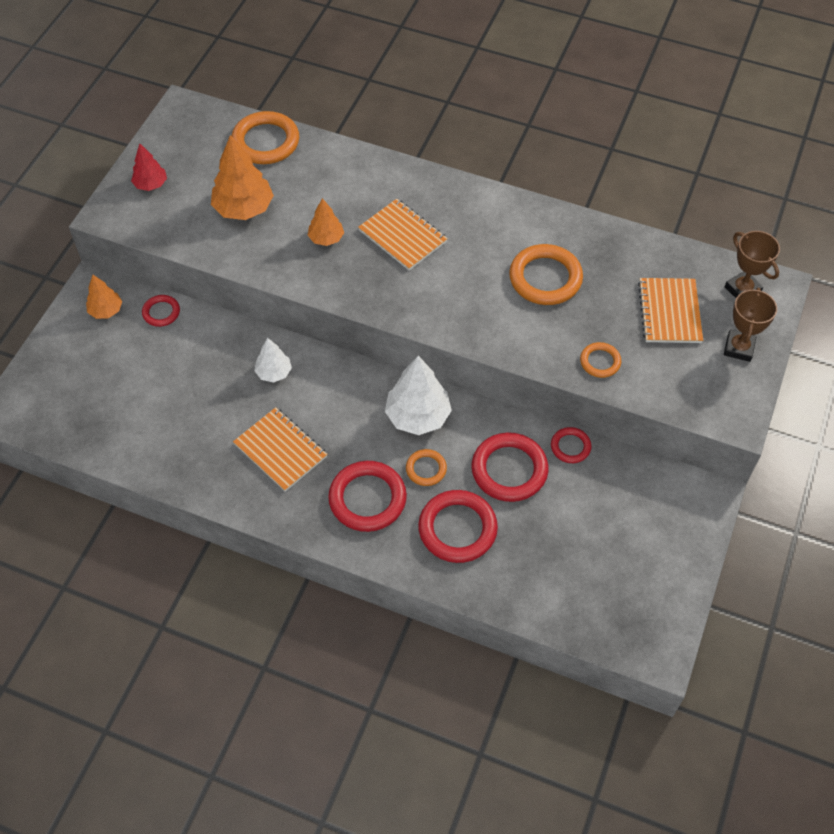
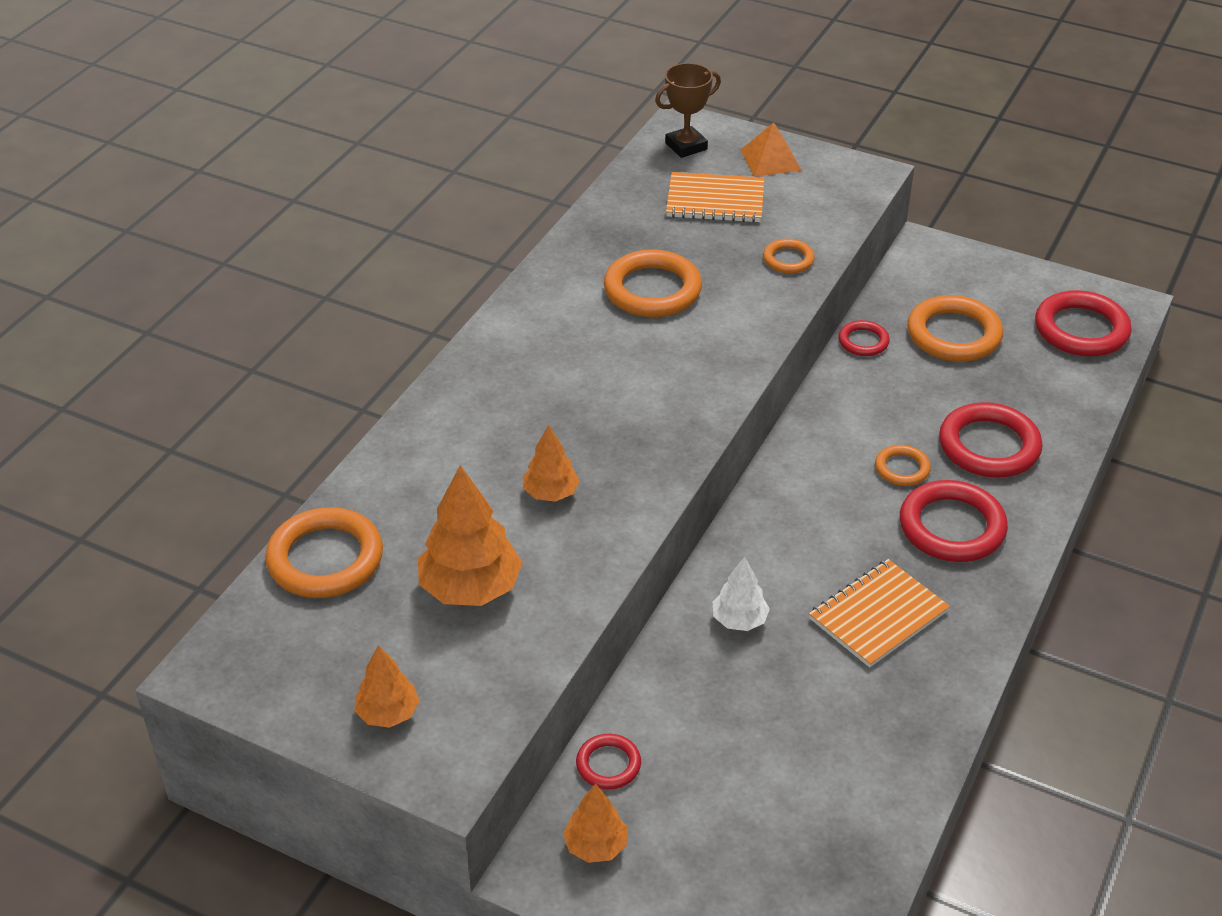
camera: 85 degrees left, 15 degrees down
(151, 184) = (388, 713): red tree -> orange tree
(403, 236) = (559, 413): orange notebook -> none
(418, 416) = (818, 471): white tree -> none
(509, 470) = (899, 395): red ring -> red ring (1081, 329)
(591, 511) = (953, 334): none -> orange ring
(738, 348) = (770, 160): brown trophy -> orange pyramid

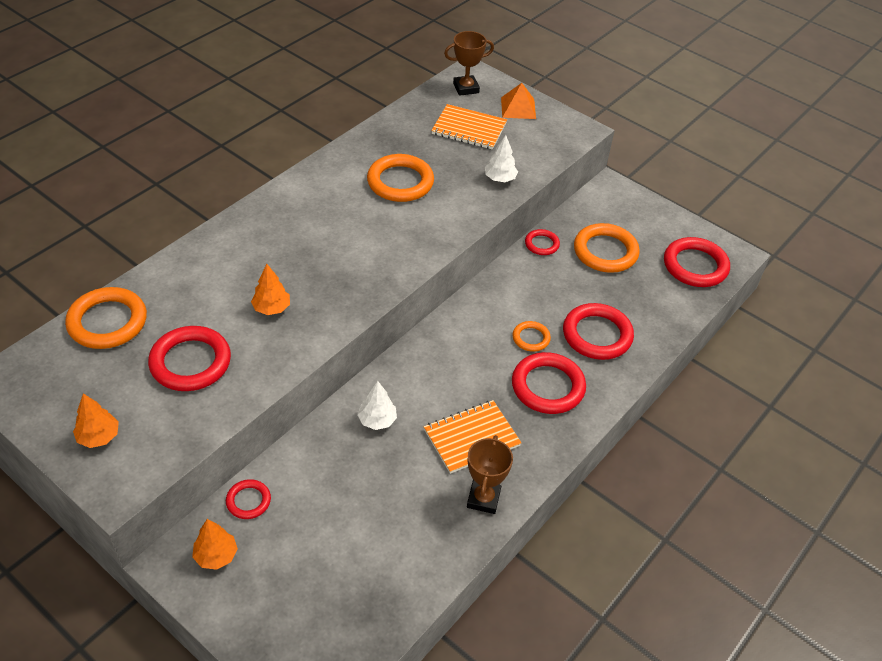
camera: 10 degrees right, 5 degrees up
(470, 588) = (190, 362): orange tree -> red ring
(788, 259) = (500, 179): orange ring -> white tree
(928, 690) = (483, 499): none -> brown trophy

